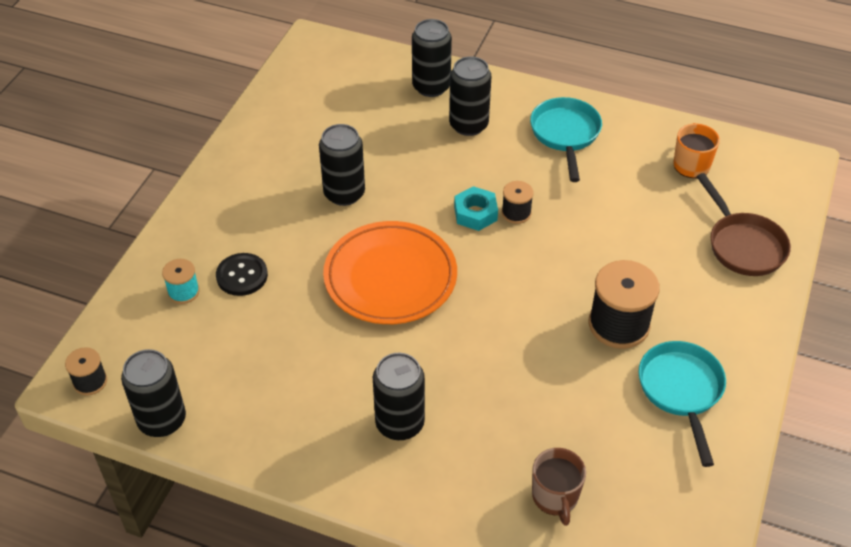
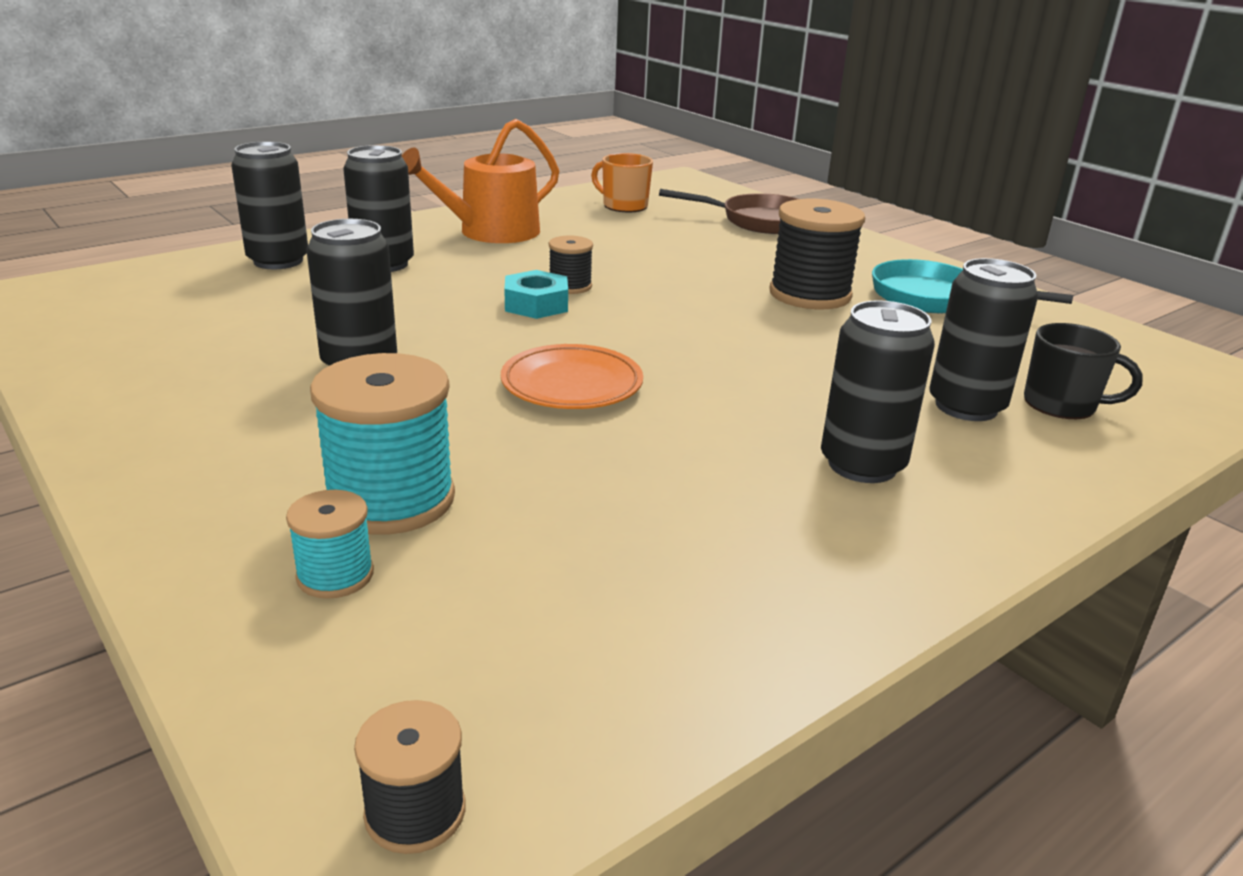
camera: 60 degrees left, 20 degrees down
(162, 420) = (648, 723): black can -> black can (966, 406)
(242, 276) = (391, 499): black button -> turquoise spool
(390, 278) = (572, 385): orange plate -> orange plate, size x0.62
(555, 497) = (1061, 404): brown mug -> black mug
(565, 135) = (490, 232): turquoise pan -> orange watering can

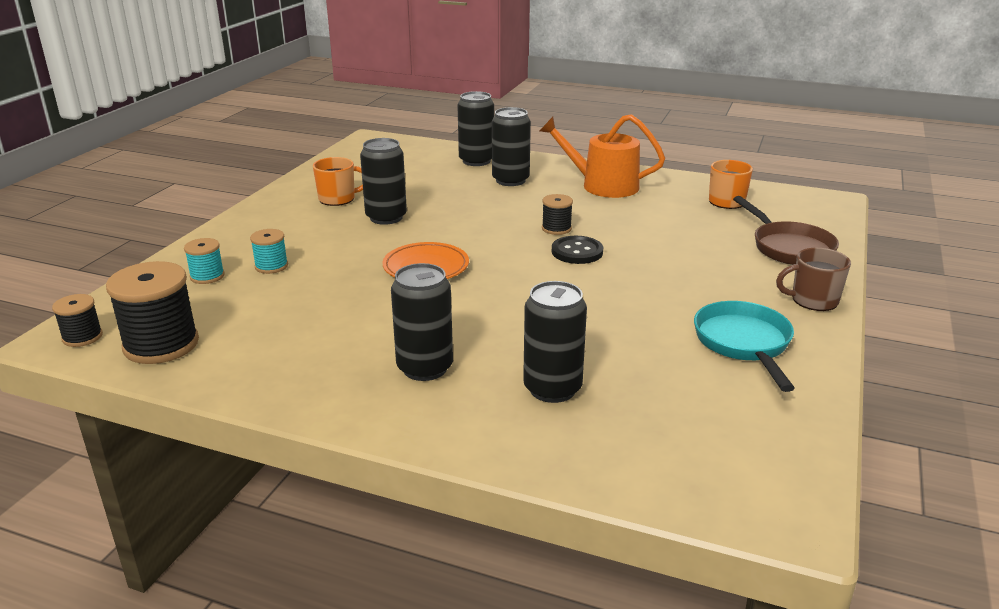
camera: 60 degrees right, 0 degrees up
(217, 378) = (338, 199): none -> orange mug
(391, 499) = (271, 266): turquoise spool -> turquoise spool, size x0.53
(536, 304) = (515, 229): turquoise nut -> none
(648, 296) = (577, 252): none -> black button
(810, 294) = (668, 297): black spool -> black spool (161, 345)
(874, 249) = (813, 300): none -> brown mug
(1061, 404) = (607, 427): black mug -> none

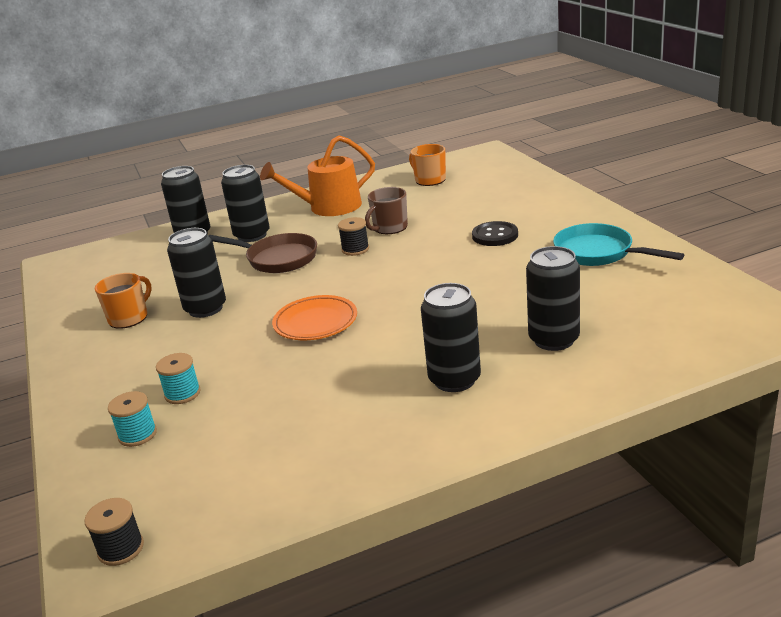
camera: 40 degrees left, 0 degrees up
(161, 345) = (215, 502): black spool -> none
(577, 252) = (400, 256): black button -> black button (495, 235)
(788, 247) = (517, 189): brown pan -> brown pan (277, 259)
(813, 300) = (585, 211): brown mug -> brown mug (389, 228)

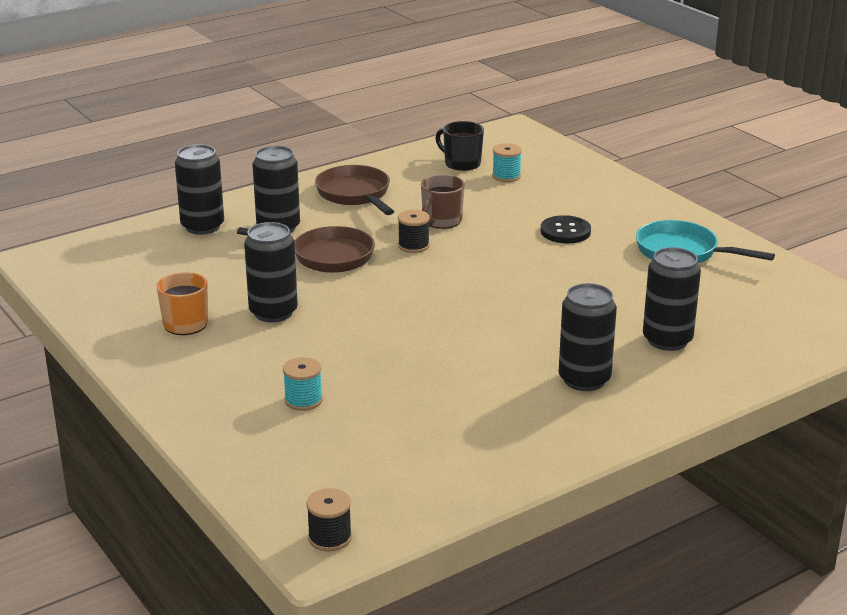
camera: 15 degrees left, 0 degrees up
(137, 434) = (279, 440): turquoise spool -> turquoise spool (506, 176)
(315, 322) = (410, 326): orange plate -> none
(329, 207) = (355, 195): orange watering can -> brown pan
(429, 180) = (461, 163): orange mug -> black mug

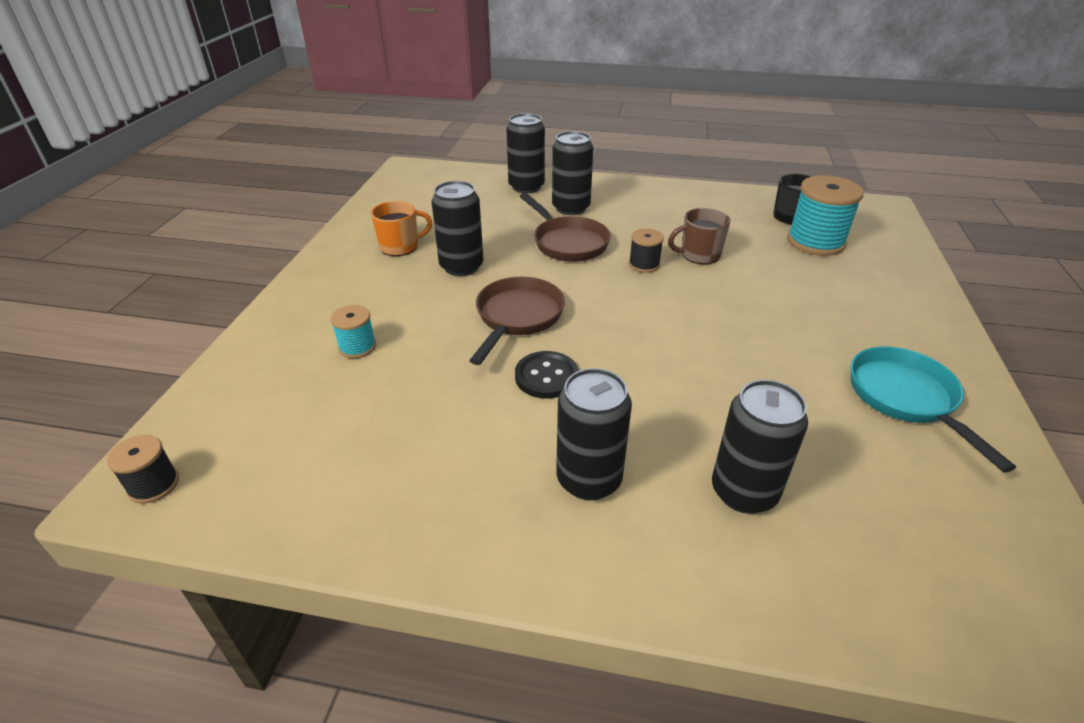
camera: 45 degrees right, 10 degrees up
(355, 195) = (664, 207): brown pan -> brown pan (517, 318)
(506, 176) = (815, 242): turquoise spool -> turquoise spool, size x1.89
(565, 232) = (800, 315): black button -> black button (546, 376)

